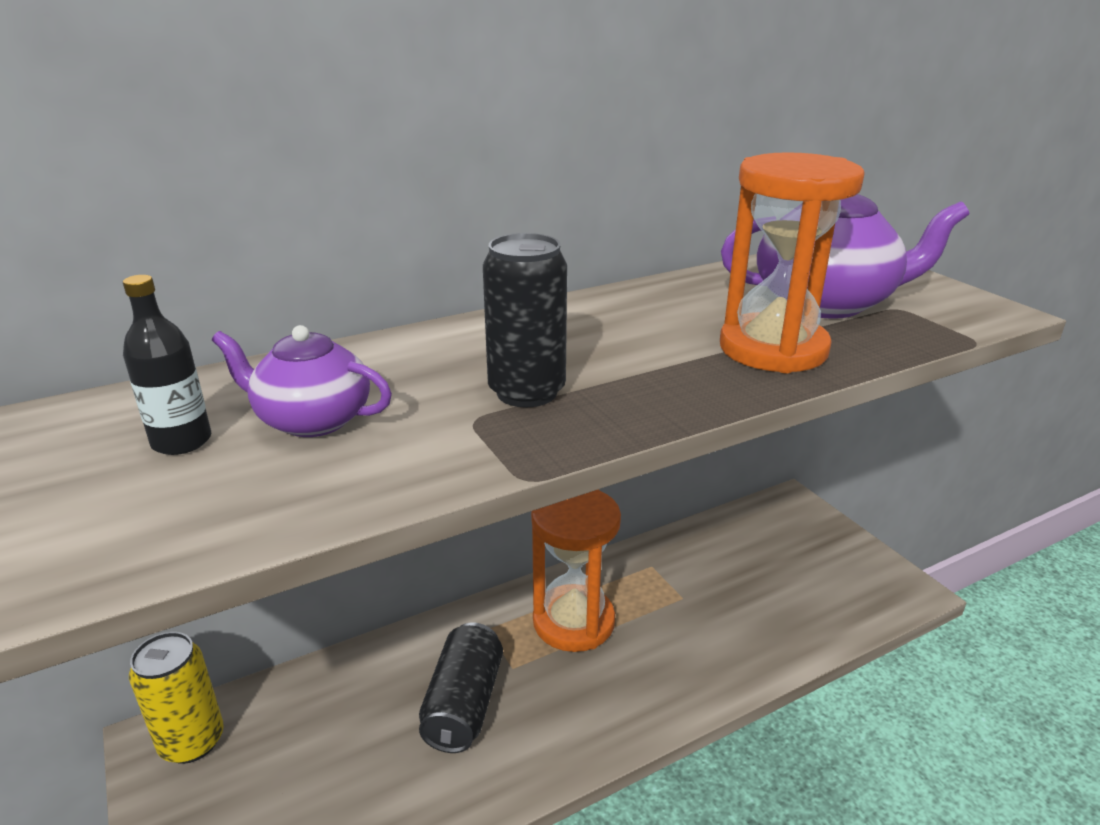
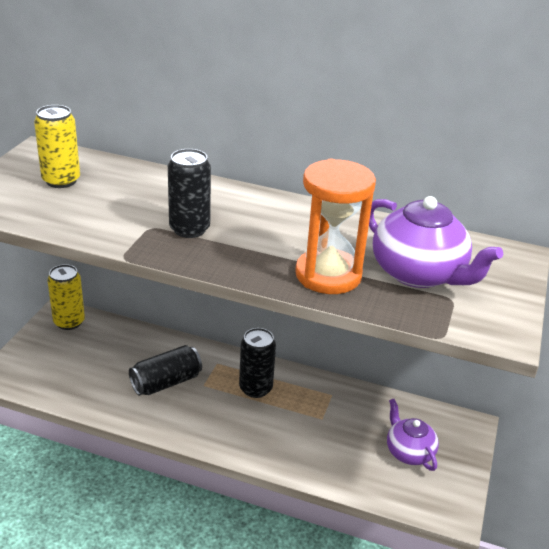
camera: 45 degrees right, 5 degrees up
(182, 441) = (61, 180): black bottle -> yellow can
(312, 420) = (106, 196): purple teapot -> purple teapot (409, 452)
(573, 622) = (255, 388): orange hourglass -> black can

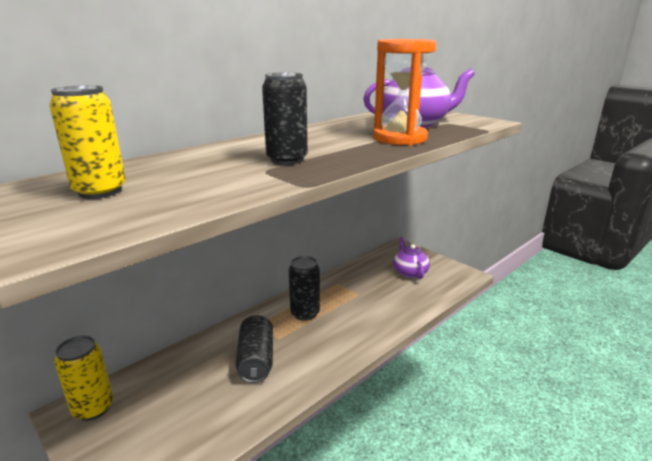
camera: 60 degrees left, 10 degrees down
(409, 452) = (410, 272): purple teapot -> purple teapot turned 75 degrees clockwise

